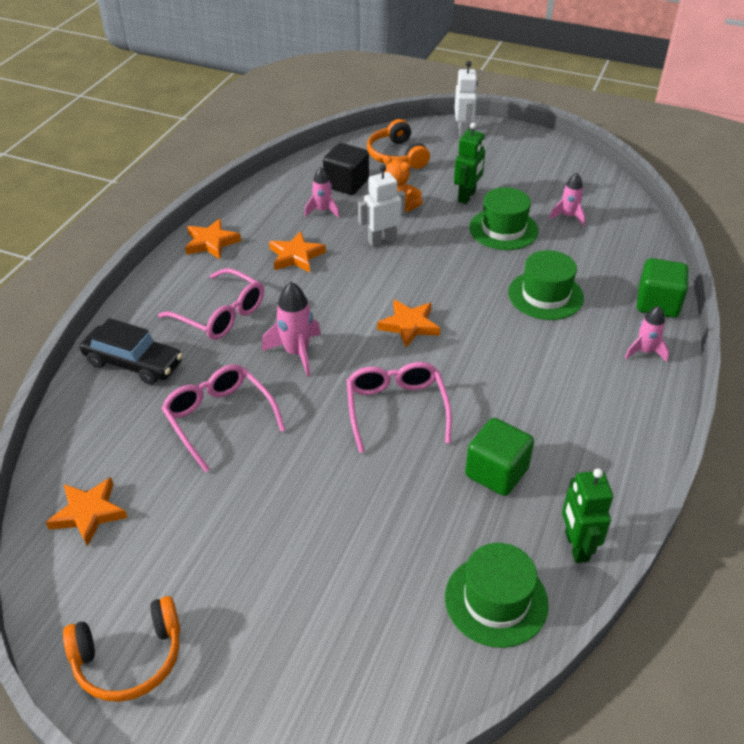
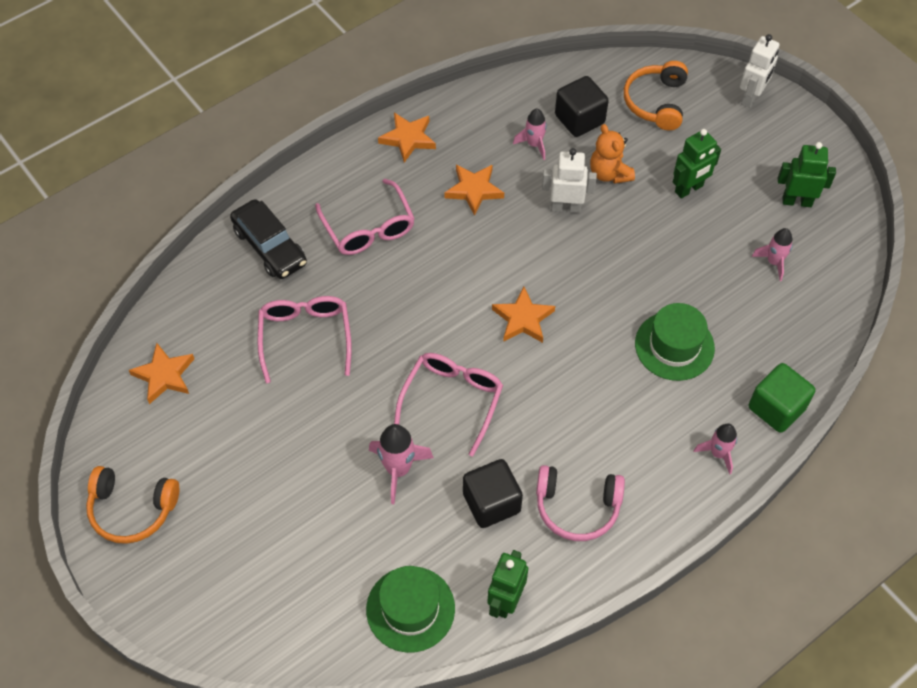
camera: 30 degrees right, 15 degrees up
(296, 353) = (407, 301): pink rocket -> pink rocket (398, 469)
(496, 472) = (491, 503): green cube -> black cube
(503, 229) = (694, 248): green hat -> none
(550, 177) = (797, 201): none -> green robot
(572, 441) = (577, 507): none -> pink headphones

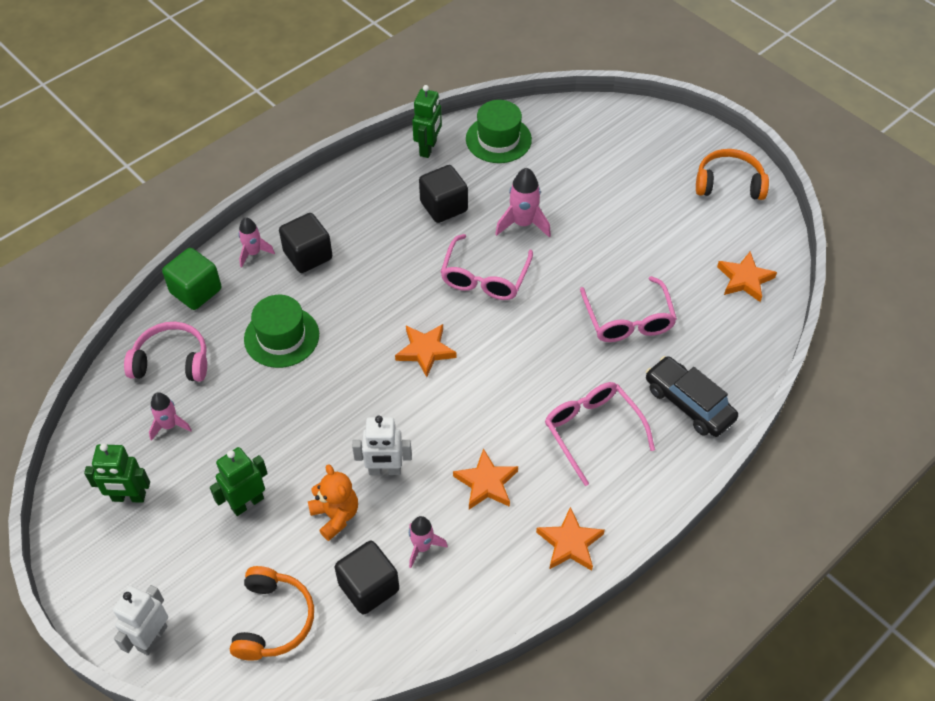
camera: 175 degrees right, 5 degrees down
(577, 507) = (374, 208): pink headphones -> pink headphones (172, 361)
(654, 445) = (308, 255): none -> black cube

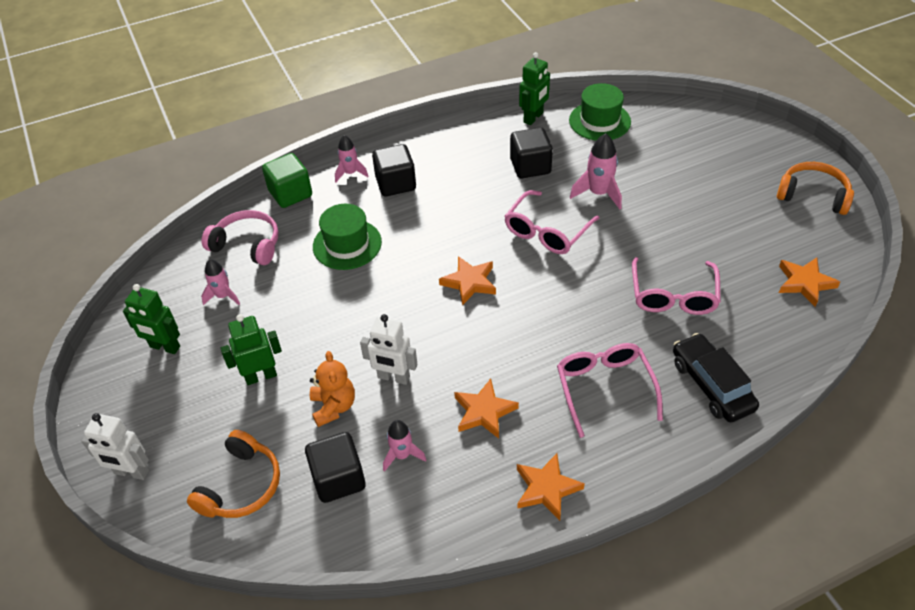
camera: 20 degrees right, 5 degrees down
(152, 638) = (131, 472): white robot -> white robot turned 120 degrees counterclockwise

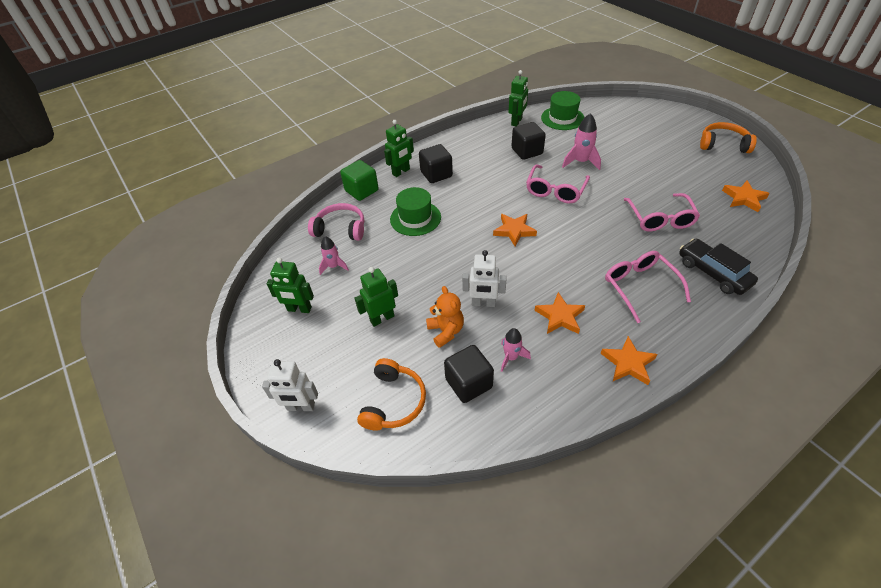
camera: 10 degrees left, 0 degrees up
(350, 173) = (401, 172): pink rocket -> green robot

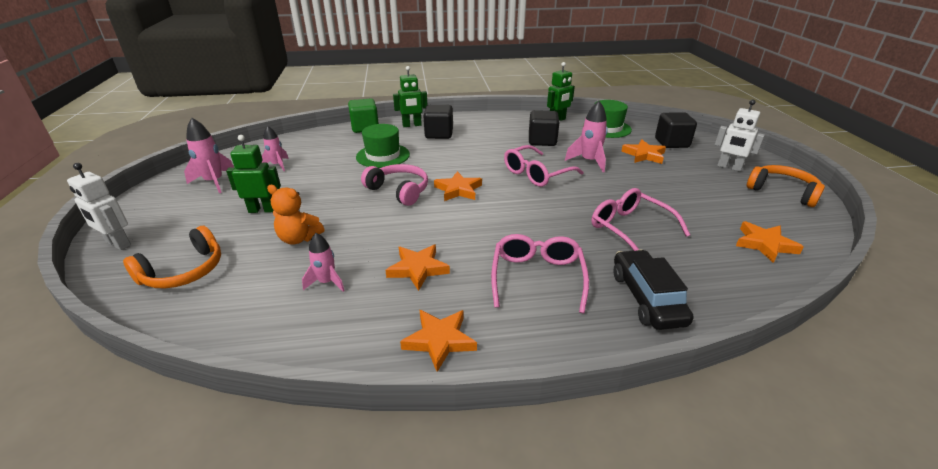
camera: 25 degrees right, 15 degrees down
(299, 309) = (214, 182): green robot -> pink rocket
(341, 229) = (316, 145): pink headphones -> pink headphones (399, 191)
(446, 331) = (299, 238): orange teddy bear -> orange teddy bear turned 105 degrees clockwise
(468, 383) = (262, 285): black cube -> black cube (671, 143)
(483, 303) = (359, 231): white robot -> white robot (729, 167)
(612, 140) = (644, 155): none -> orange star
(660, 219) = (630, 229): pink glasses -> pink glasses turned 120 degrees clockwise

